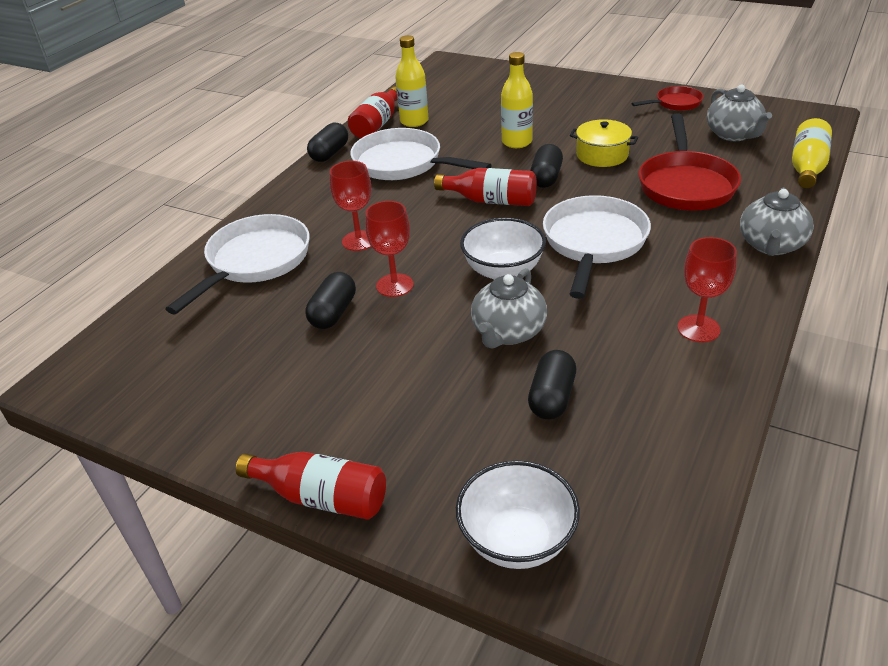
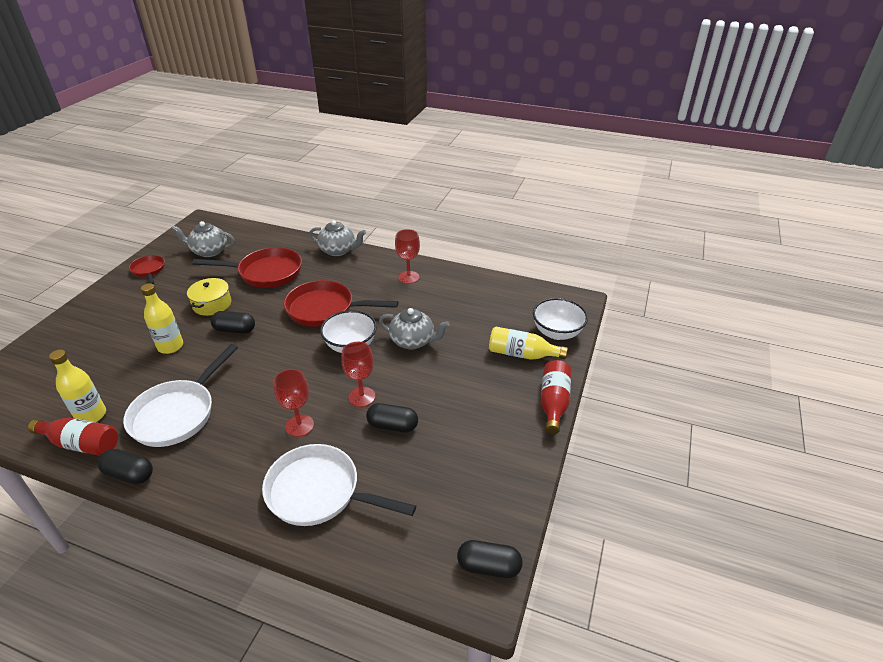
camera: 100 degrees left, 0 degrees up
(491, 201) = (259, 356): red bottle -> none
(552, 397) = (465, 324): black capsule -> black capsule (488, 566)
(593, 243) = (325, 309): white pan -> red pan
(733, 135) = (209, 251): grey teapot -> grey teapot turned 150 degrees counterclockwise
(807, 167) = (261, 232): yellow bottle -> yellow bottle (522, 354)

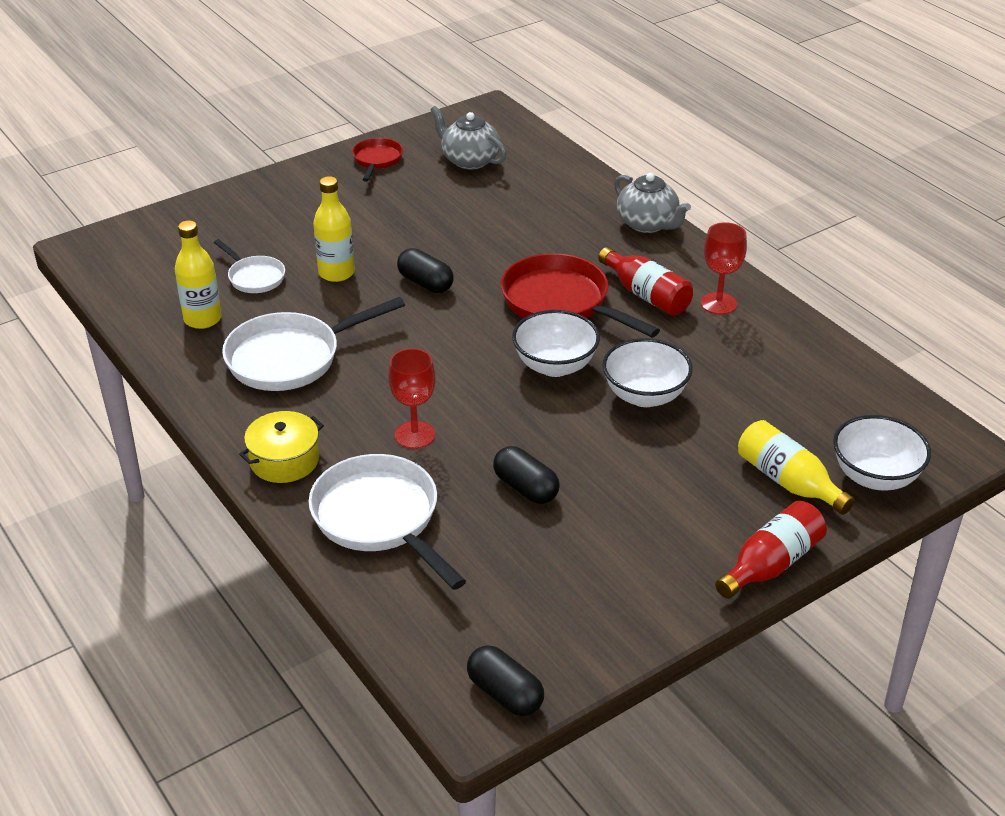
camera: 35 degrees right, 0 degrees up
(81, 444) = (175, 346): red bottle -> red bottle (646, 295)
(112, 372) = (254, 277): none -> white pan
(129, 474) = (200, 401): black capsule -> none
(212, 304) = (422, 237): yellow pot -> yellow pot (284, 460)
(266, 273) = (522, 219): red pan -> none
(362, 397) = (516, 436): red goblet -> none
(413, 341) = (645, 396): grey teapot -> white bowl

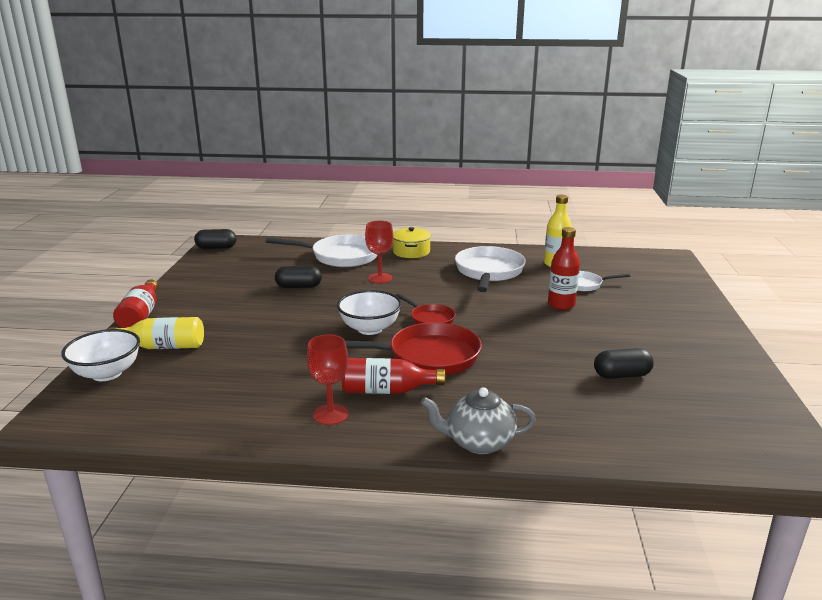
camera: 130 degrees right, 15 degrees down
(336, 273) = (561, 305): yellow bottle -> red bottle
(377, 160) = (722, 366): red pan -> red pan (430, 319)
(425, 283) = (513, 324): black capsule -> black capsule (621, 375)
(469, 160) = (687, 405): grey teapot -> none
(645, 396) = (298, 341): white bowl -> none

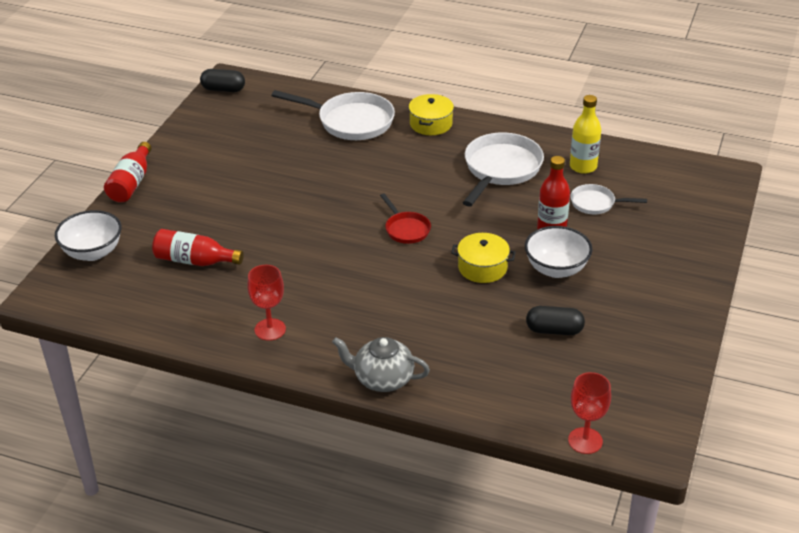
camera: 15 degrees right, 15 degrees up
(163, 347) = (145, 227): yellow bottle -> none
(299, 287) = (292, 163): black capsule -> none
(370, 328) = (341, 233): white bowl -> white bowl (556, 269)
(380, 278) = (379, 162): red goblet -> red goblet (585, 441)
(387, 391) = (327, 312): red bottle -> red bottle (194, 261)
(427, 357) = (381, 278): red pan -> none
(519, 337) = (482, 267): none -> yellow pot

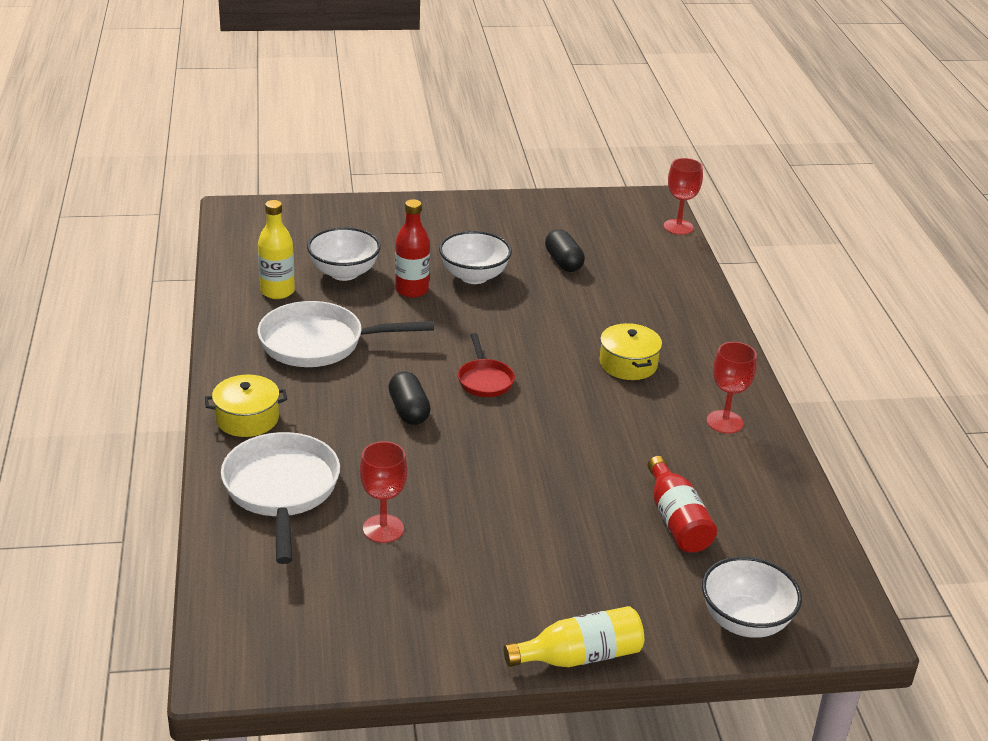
camera: 120 degrees left, 5 degrees down
(131, 183) = (579, 656): red bottle -> yellow bottle
(223, 89) = (261, 665): black capsule -> black capsule (409, 410)
(288, 147) = (383, 529): none -> red goblet
(382, 379) = (717, 335): grey teapot -> none
(406, 229) = (485, 380): red pan -> red pan turned 135 degrees clockwise
(482, 267) = (508, 317): yellow pot -> yellow pot (628, 364)
(596, 203) = (344, 273): white pan -> white bowl

